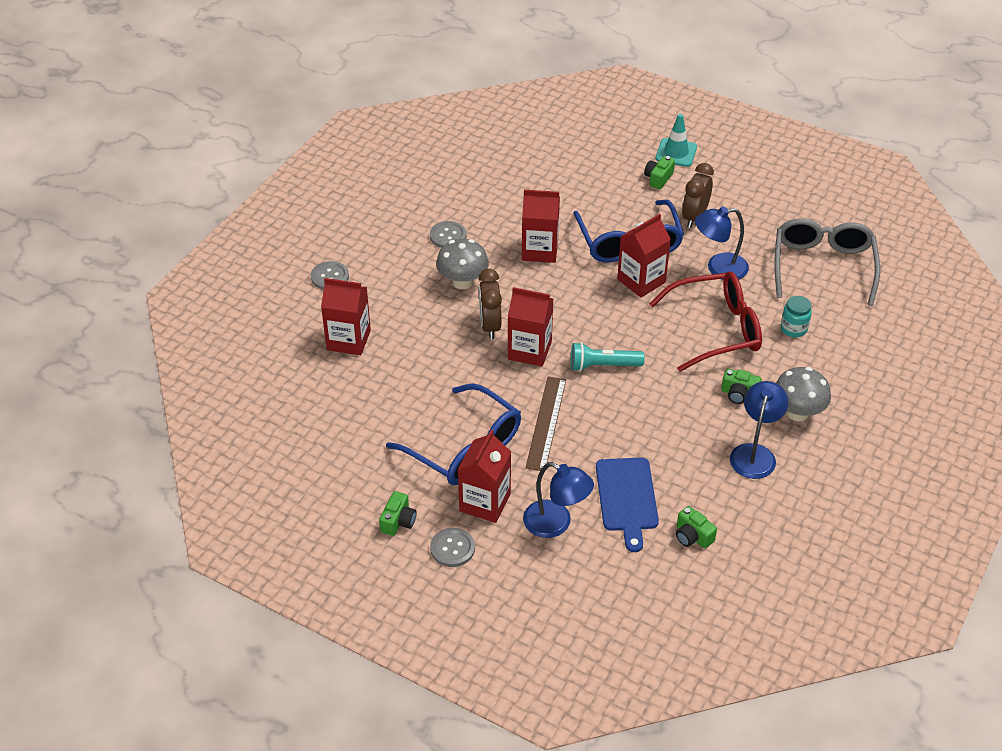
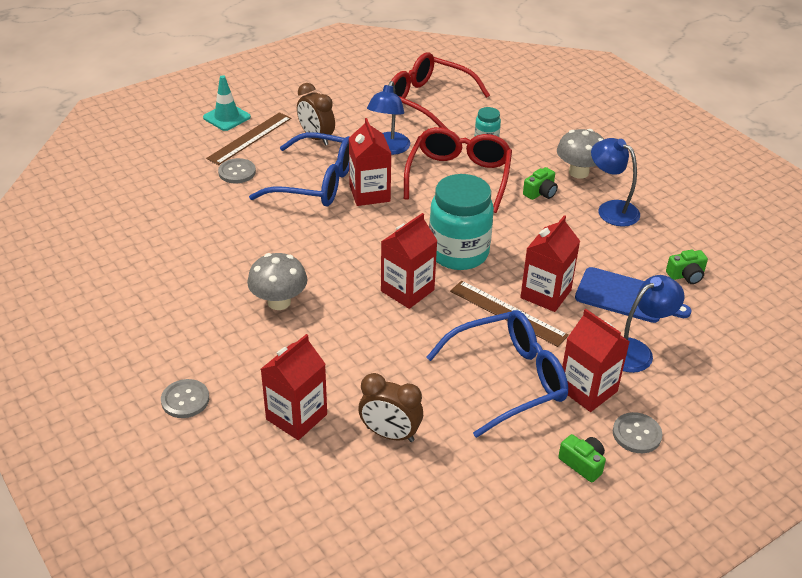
camera: 65 degrees left, 5 degrees down
(448, 236) = (203, 289): grey button -> grey button (237, 172)
(490, 326) = (355, 305): brown clock -> brown clock (390, 434)
(540, 250) = (279, 237): red carton -> red carton (545, 294)
(603, 366) = (458, 253): turquoise flashlight -> turquoise jar
(658, 178) = (249, 138): green camera -> brown ruler
(823, 266) = (427, 101): grey glasses -> red glasses

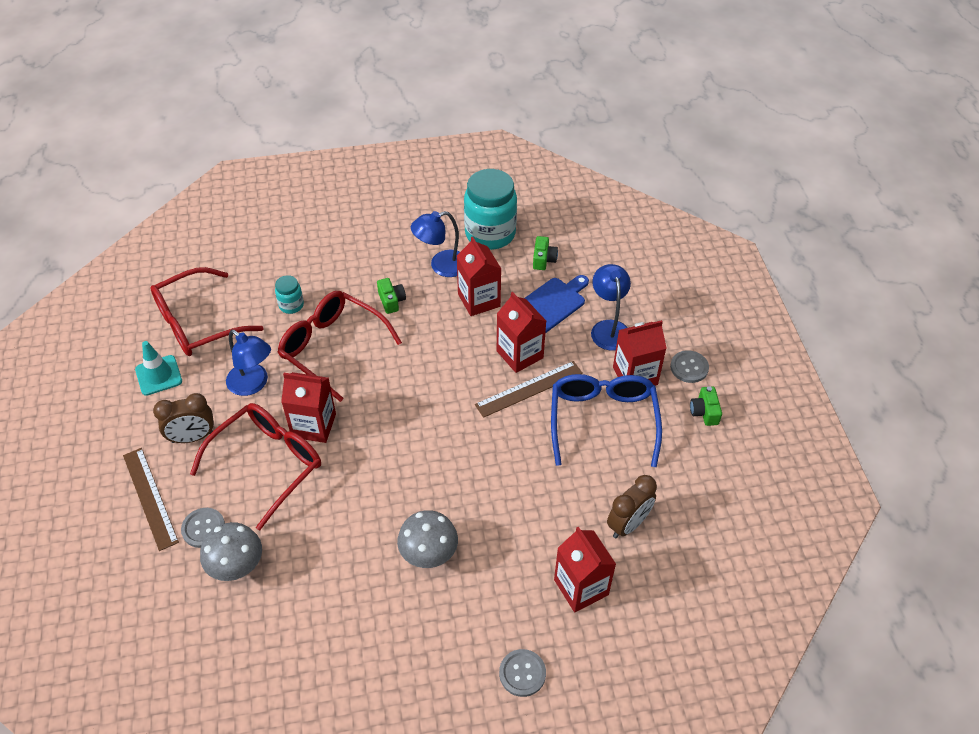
camera: 65 degrees left, 10 degrees up
(226, 117) = (94, 508): turquoise traffic cone -> turquoise traffic cone (158, 375)
(316, 183) = (268, 463): blue glasses -> red glasses
(407, 290) = (466, 448): red carton -> red carton (479, 300)
(458, 253) = (437, 391): turquoise jar -> turquoise jar (490, 234)
(578, 172) = (380, 263): grey mushroom -> grey mushroom (237, 566)
(582, 464) = (704, 412): green camera -> green camera turned 75 degrees counterclockwise

